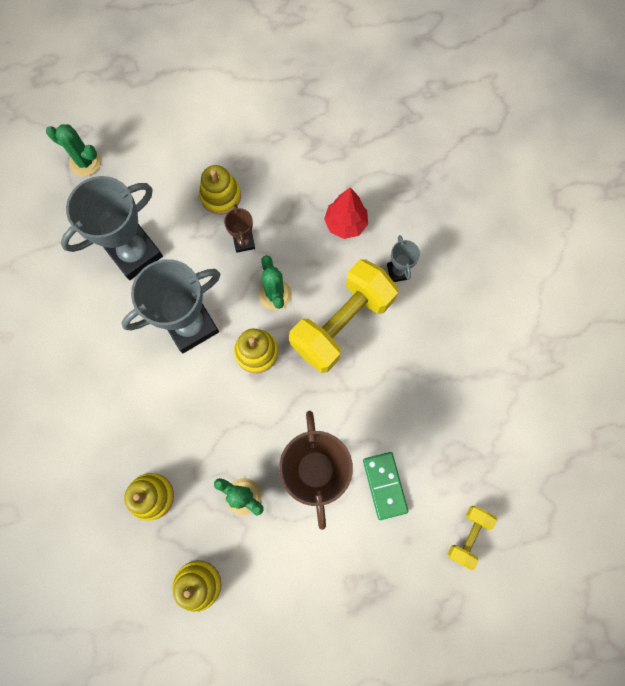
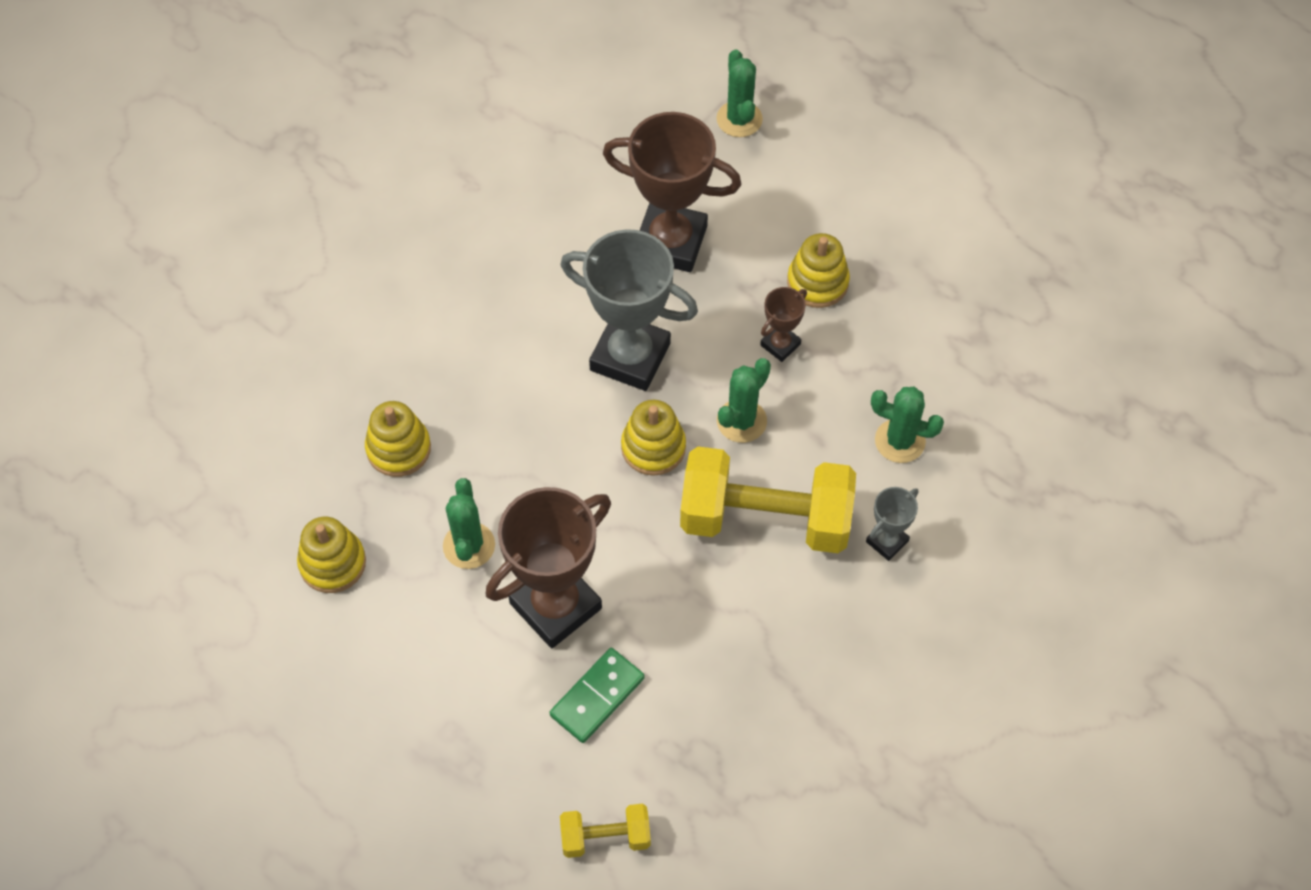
camera: 55 degrees right, 15 degrees down
(134, 253) = (670, 242): grey trophy -> brown trophy
(345, 224) = (900, 441): red tree -> green cactus

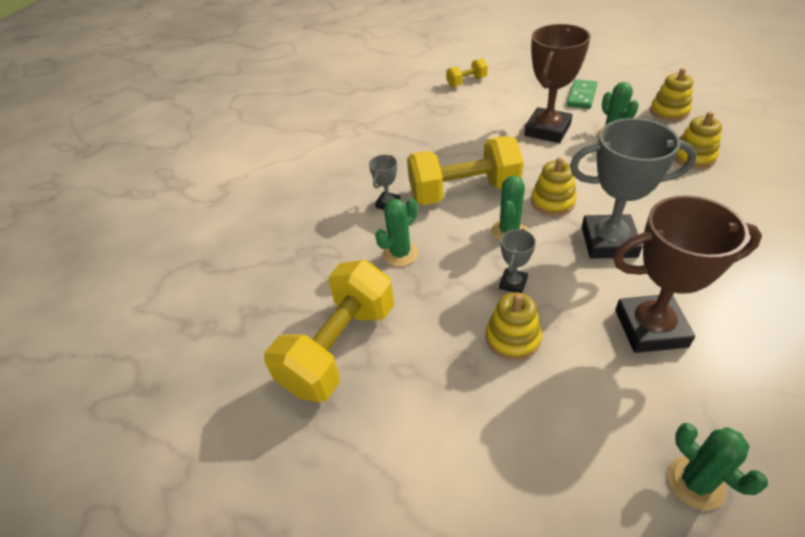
camera: 165 degrees right, 15 degrees down
(597, 697) = (501, 111): green domino -> green domino (581, 96)
(780, 345) = (513, 283): brown trophy -> grey trophy
(900, 441) = (400, 254): green cactus -> green cactus turned 45 degrees counterclockwise
(1010, 338) = (340, 348): none -> yellow dumbbell

